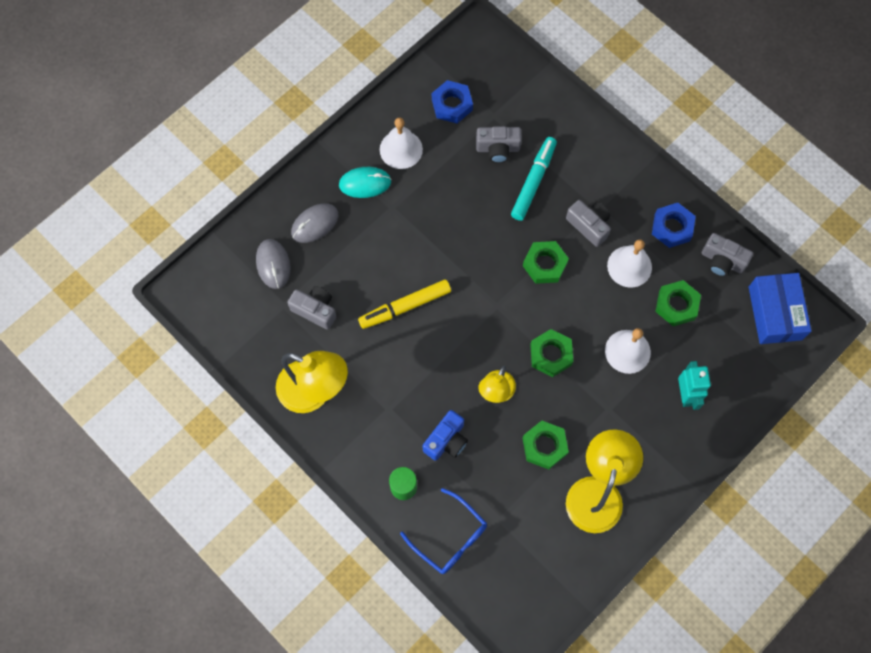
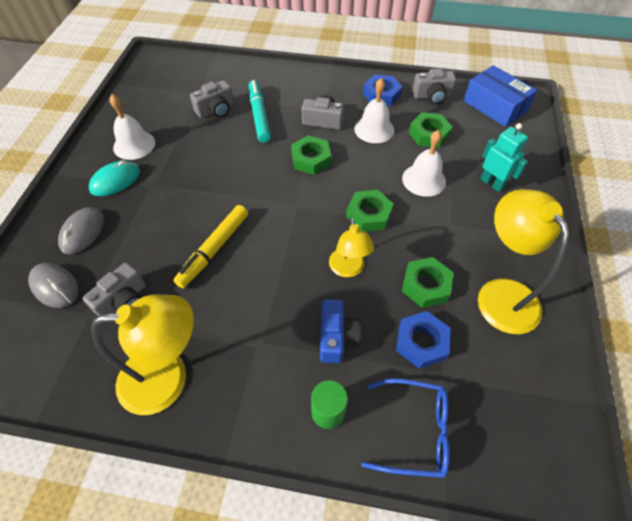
camera: 35 degrees left, 15 degrees down
(315, 310) = (124, 301): grey camera -> grey camera turned 135 degrees clockwise
(452, 105) = (159, 102): blue nut -> blue nut (421, 342)

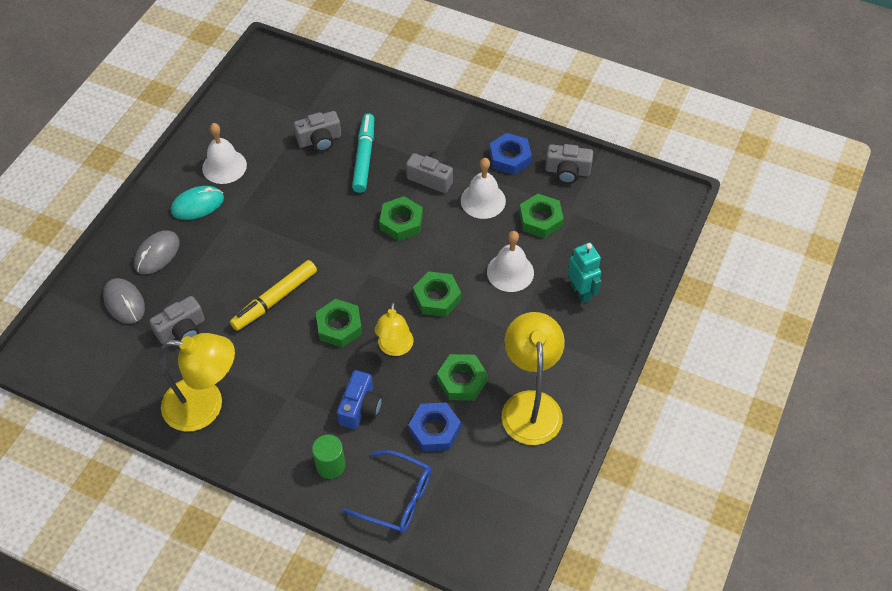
camera: 15 degrees right, 0 degrees up
(286, 261) = (339, 326): none -> green nut
(494, 106) = (633, 199): blue box -> none

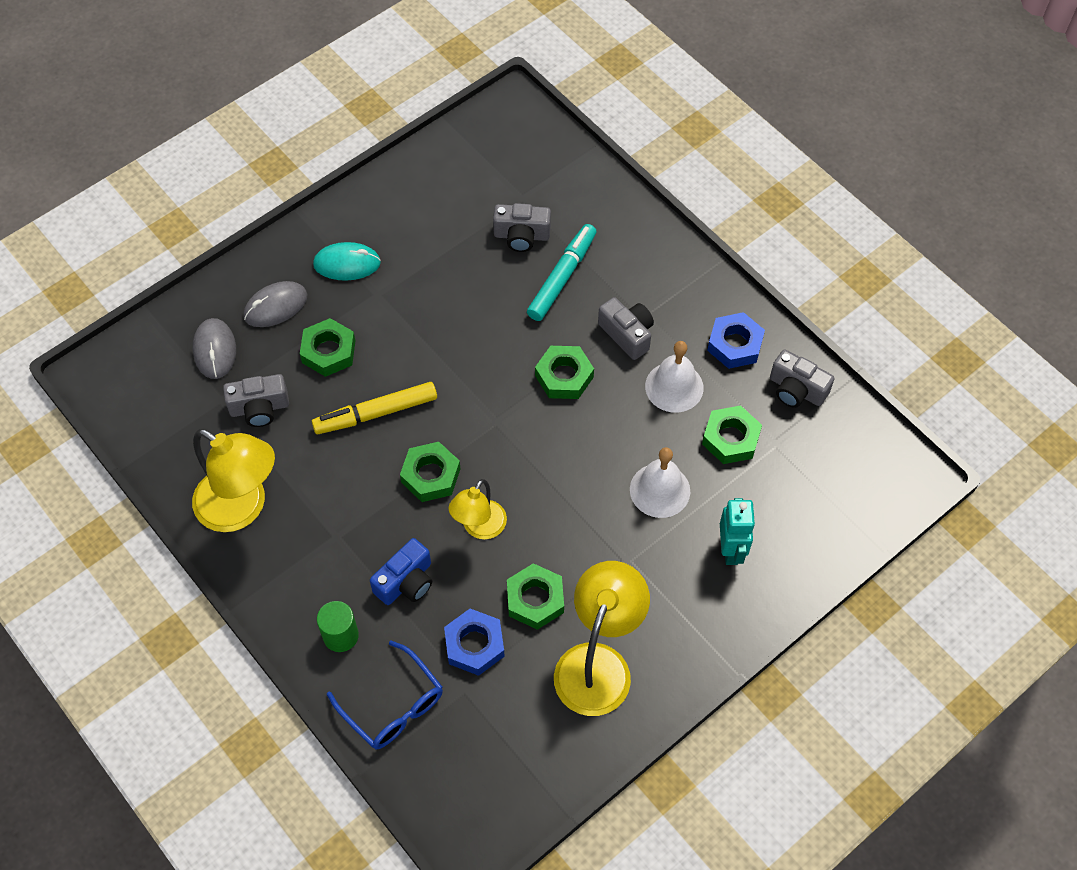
camera: 25 degrees right, 5 degrees up
(224, 166) = (398, 227): white bell -> none
(437, 297) = (558, 486): green nut -> green nut (328, 351)

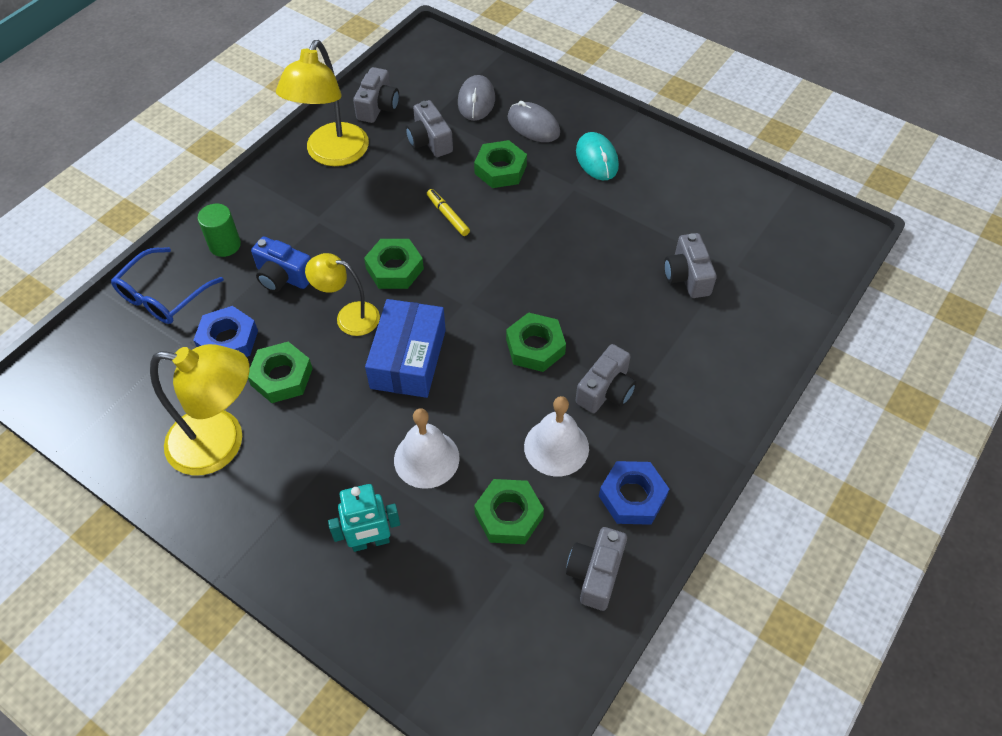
camera: 75 degrees right, 5 degrees down
(183, 448) = (378, 107): none -> grey camera
(215, 350) = (476, 101): grey mouse -> grey mouse turned 60 degrees counterclockwise
(376, 413) = (448, 215): yellow marker -> yellow marker, size x0.57
(546, 484) = (408, 359): none -> blue box
(562, 277) = (652, 320): turquoise marker -> none

